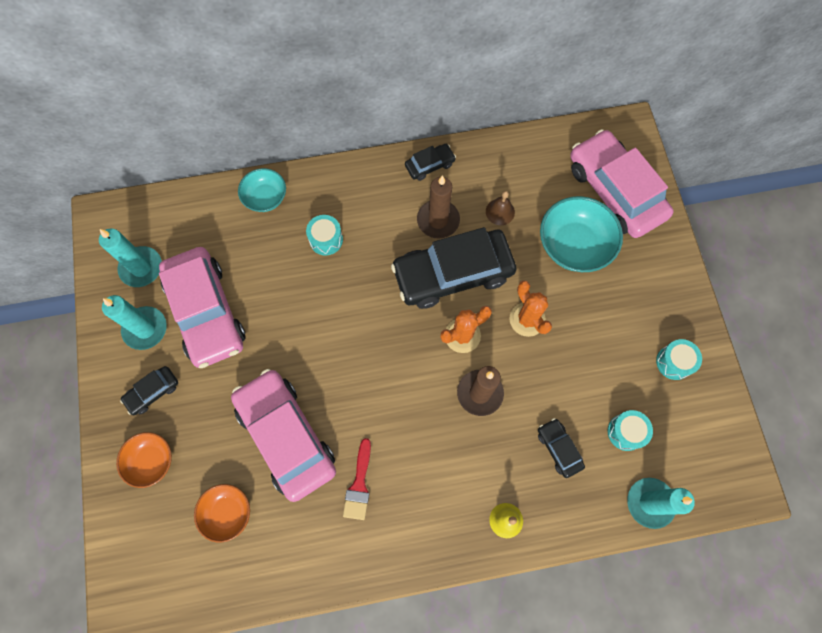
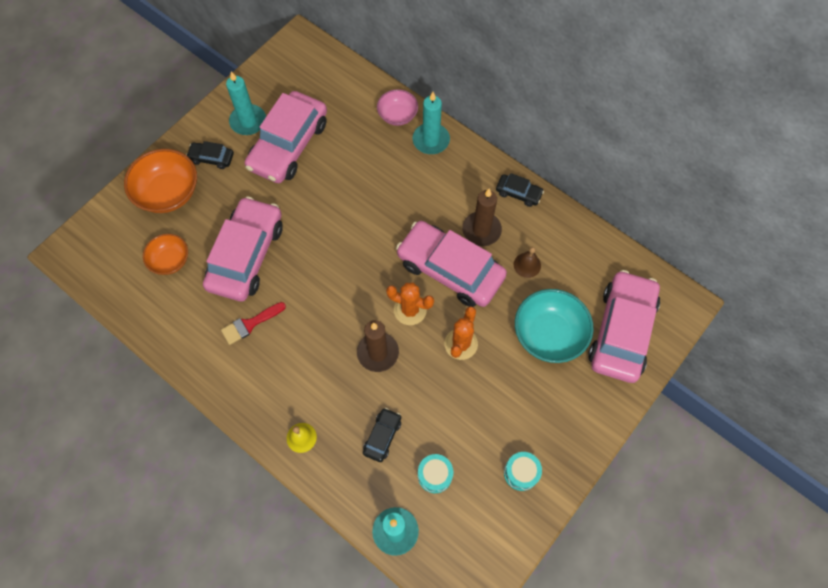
camera: 50 degrees right, 5 degrees down
(141, 268) = (285, 87): turquoise candle -> turquoise candle (431, 140)
(151, 461) = (168, 192): orange bowl -> orange bowl, size x1.65
(265, 197) = (397, 115): turquoise bowl -> pink bowl
(326, 239) = (401, 173): turquoise drum -> none
(452, 273) = (450, 269): black car -> pink car

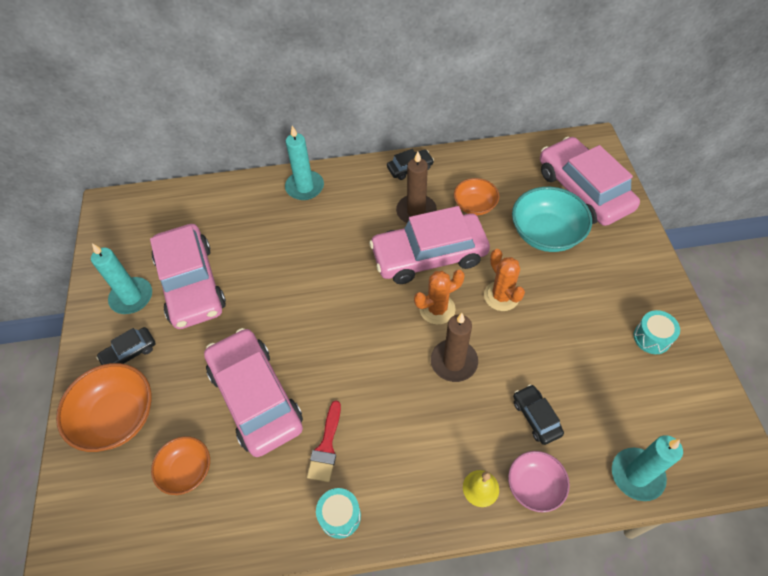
camera: 45 degrees left, 10 degrees down
(397, 115) = (258, 192): pink bowl -> pink bowl (534, 486)
(435, 475) = (606, 403): turquoise drum -> turquoise drum (340, 516)
(527, 265) = (474, 205): brown bell -> orange bowl

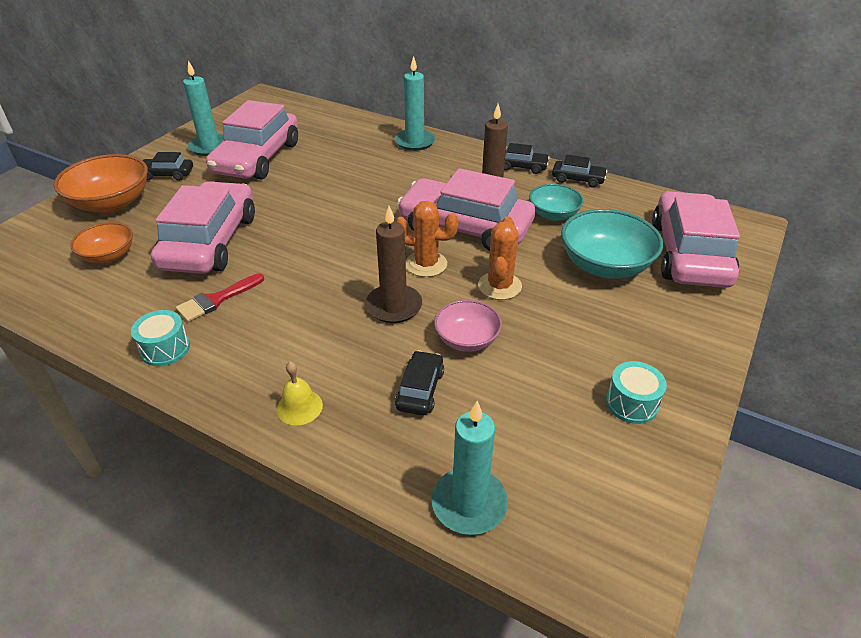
camera: 35 degrees right, 15 degrees down
(459, 159) = (578, 179): none -> black car
(474, 205) = (553, 214): orange bowl -> turquoise bowl
(534, 486) = (350, 439): pink bowl -> pink bowl (467, 339)

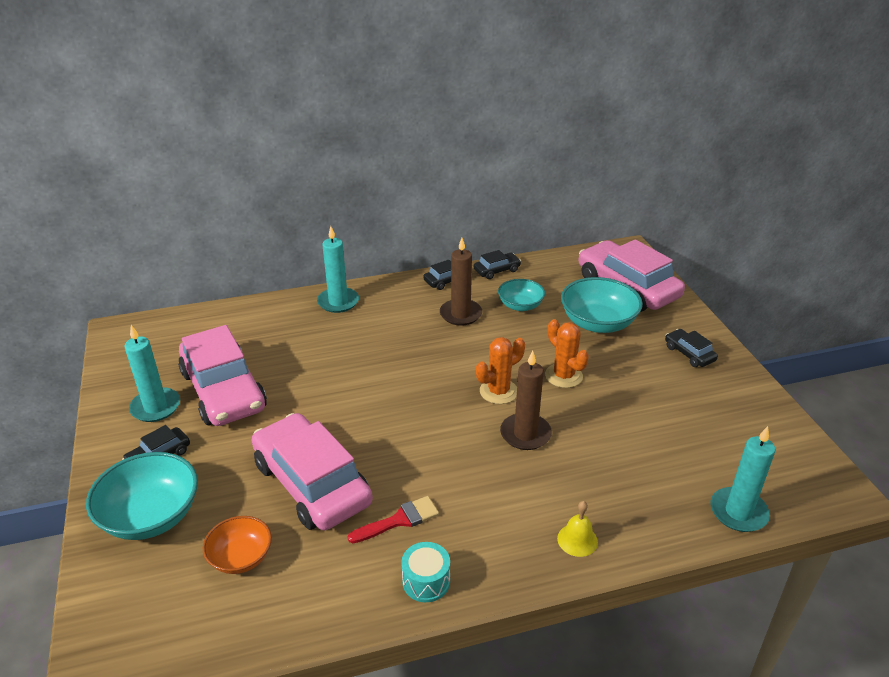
camera: 45 degrees left, 5 degrees down
(112, 203) = (151, 516): orange bowl -> turquoise bowl
(216, 300) = (399, 520): red brush -> red brush turned 120 degrees counterclockwise
(420, 389) = (622, 473): black car -> black car (689, 353)
(465, 227) = (481, 348): pink car -> none
(467, 339) = (599, 423): pink bowl -> none
(631, 403) = (724, 398): turquoise drum -> none

